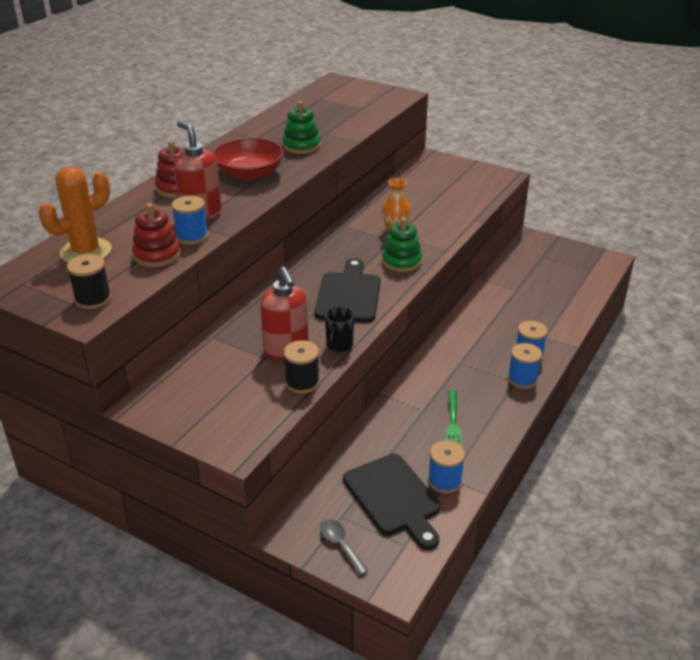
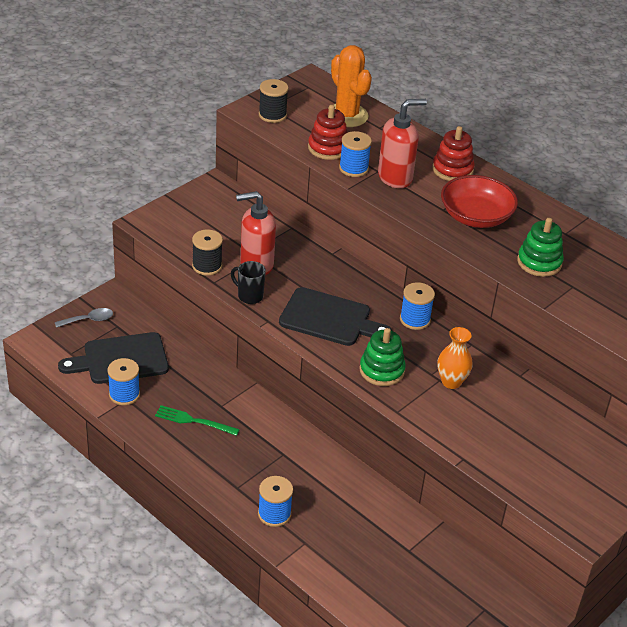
camera: 100 degrees right, 5 degrees up
(522, 379) = (237, 494): blue spool -> blue spool (415, 319)

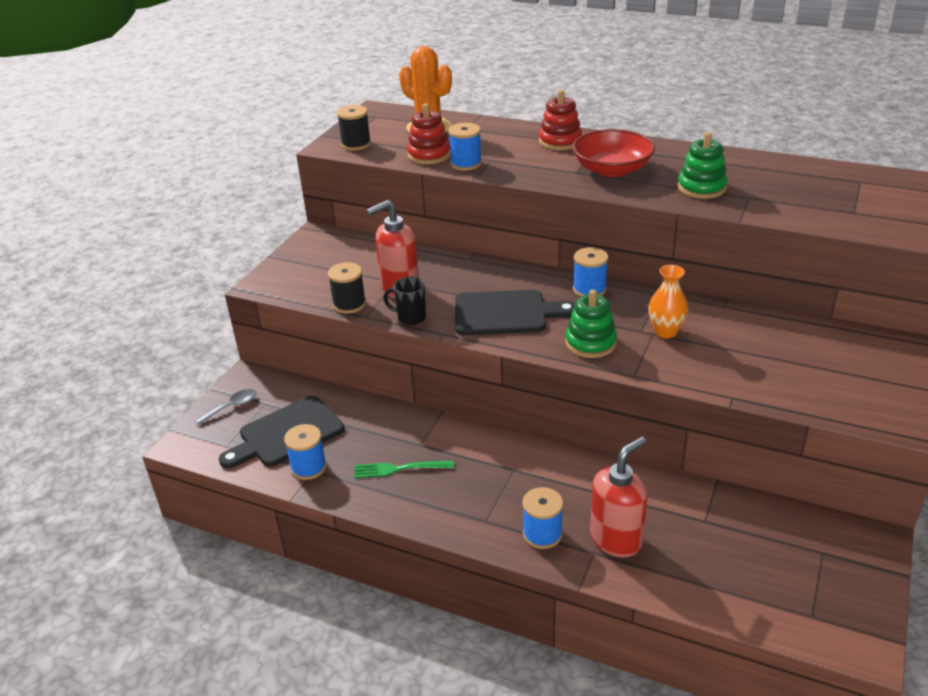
camera: 15 degrees left, 5 degrees down
(395, 177) = (511, 160): red soap dispenser -> red soap dispenser (616, 539)

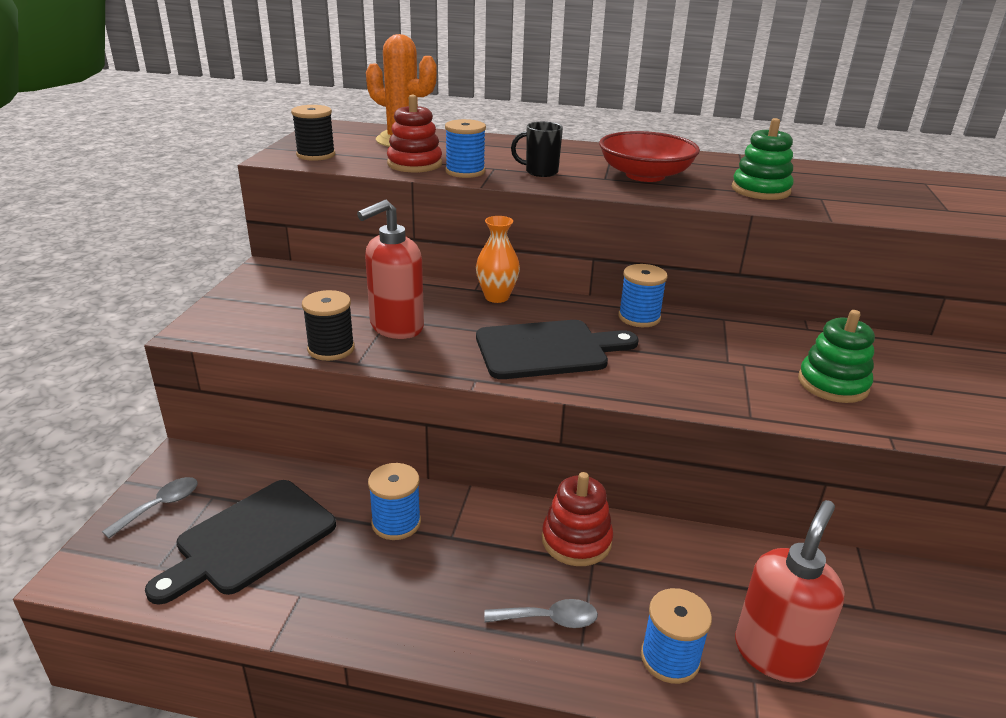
camera: 15 degrees left, 5 degrees down
(308, 467) = (292, 589): blue spool -> blue spool (396, 523)
(398, 469) = (430, 577): green fork -> none
(410, 318) = (422, 361): black mug -> black mug (540, 172)
(470, 502) = (549, 619): none -> grey spoon
(560, 141) = (567, 152): red stacking toy -> red stacking toy (576, 540)
(590, 343) = (673, 379): green stacking toy -> green stacking toy (832, 384)
(665, 332) = (757, 361): orange vase -> orange vase (497, 297)

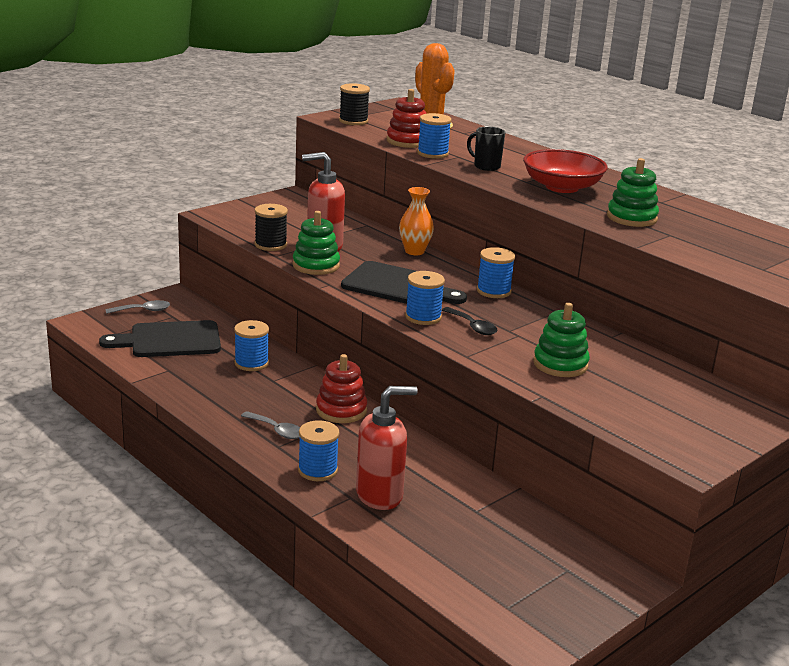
camera: 35 degrees right, 5 degrees down
(424, 358) = (316, 265): none -> green stacking toy
(633, 382) = (423, 317): none -> blue spool
(693, 372) = (472, 326): none -> black spoon

